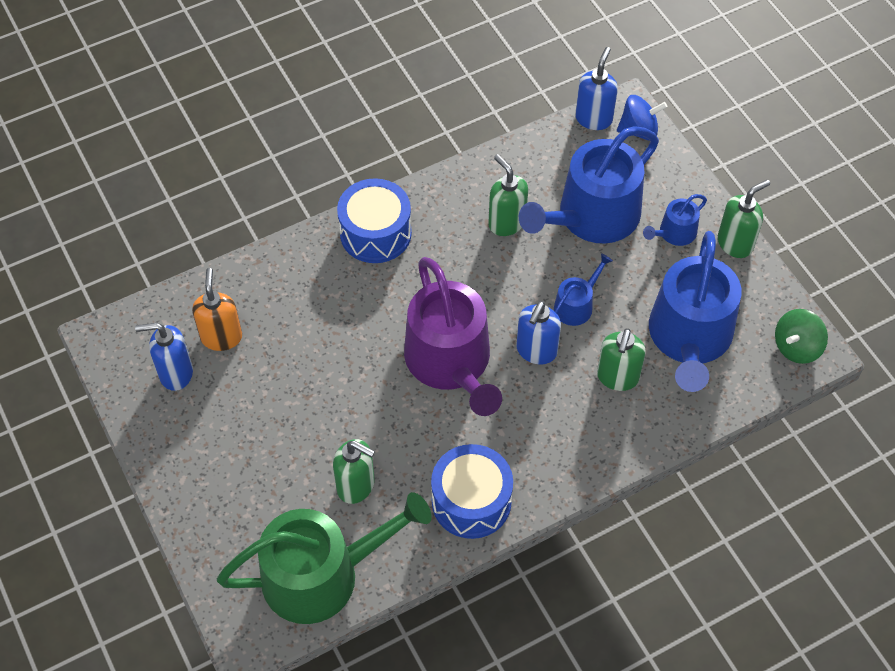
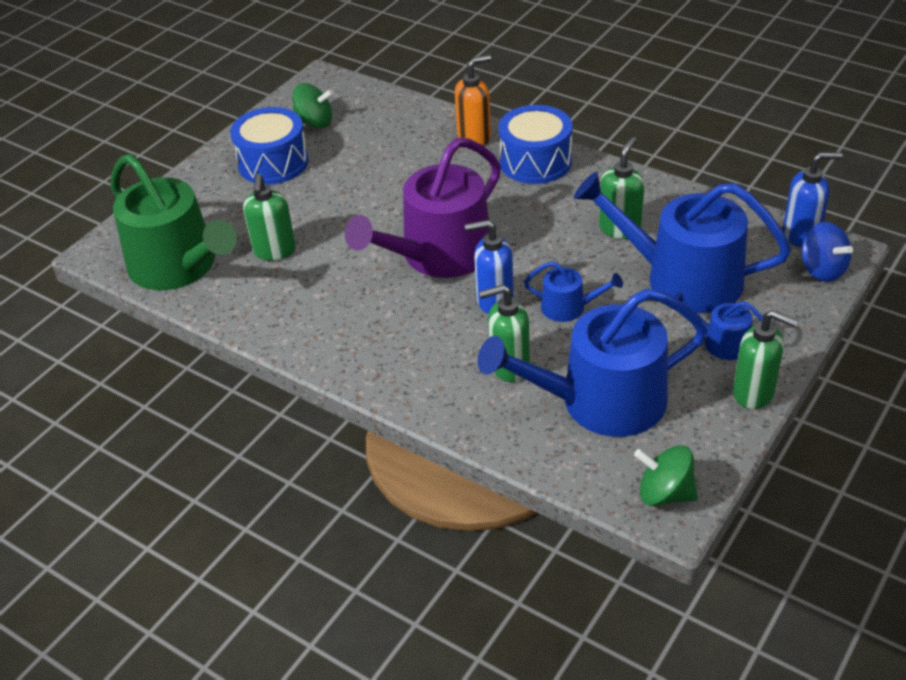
camera: 65 degrees right, 15 degrees down
(175, 373) = (314, 122): blue soap dispenser -> green spinning top
(221, 337) = (365, 129): orange soap dispenser -> orange soap dispenser (474, 137)
(471, 501) = (303, 323): blue drum -> blue drum (273, 163)

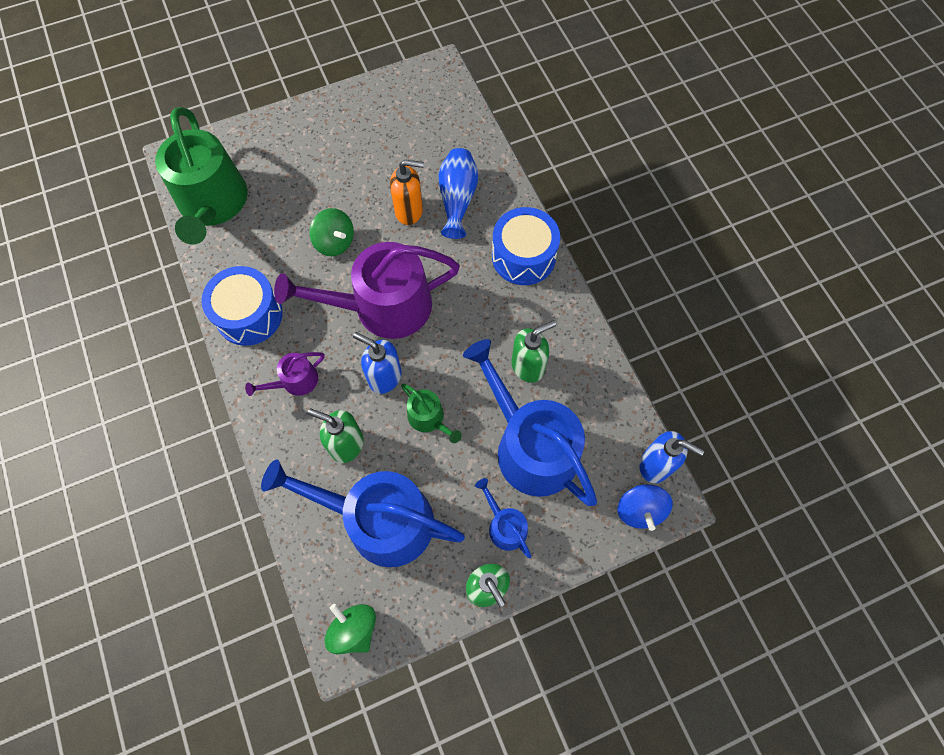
camera: 30 degrees right, 25 degrees up
(273, 163) = (343, 139): blue drum -> blue drum (249, 315)
(274, 251) = (281, 230): green soap dispenser -> none
(314, 122) = (401, 114): green spinning top -> green spinning top (335, 242)
(406, 349) = (295, 381): none -> purple watering can
(432, 153) = (457, 199): none -> blue vase
(474, 137) = (501, 201): orange soap dispenser -> orange soap dispenser (409, 211)
(569, 307) = (429, 418): blue watering can -> green watering can

